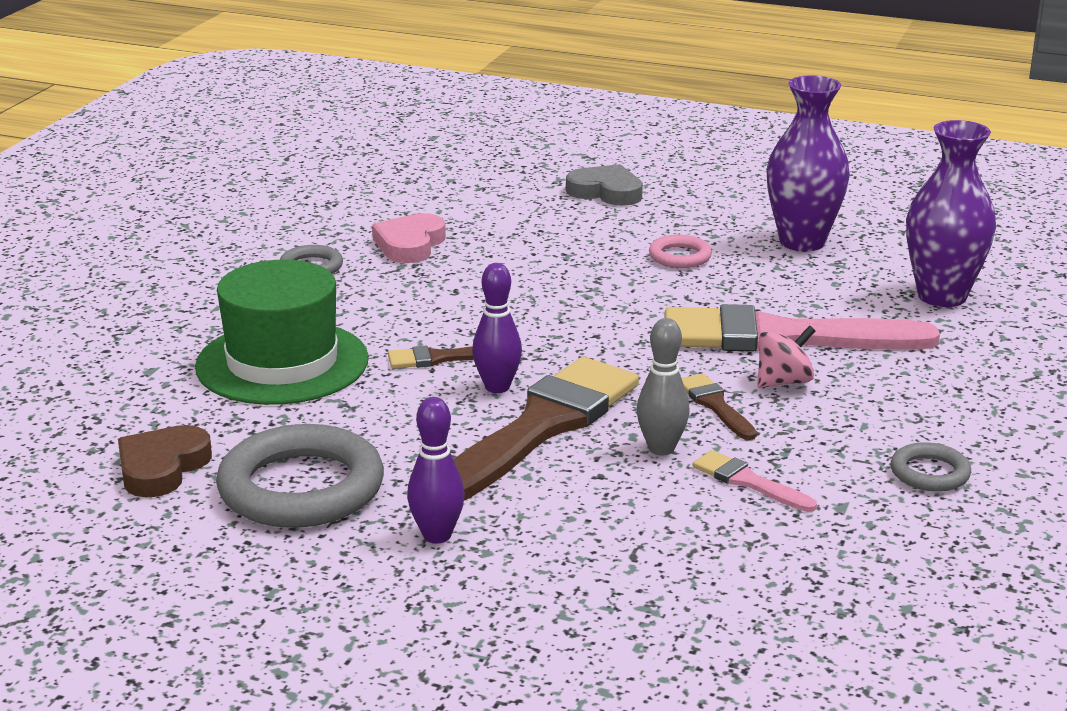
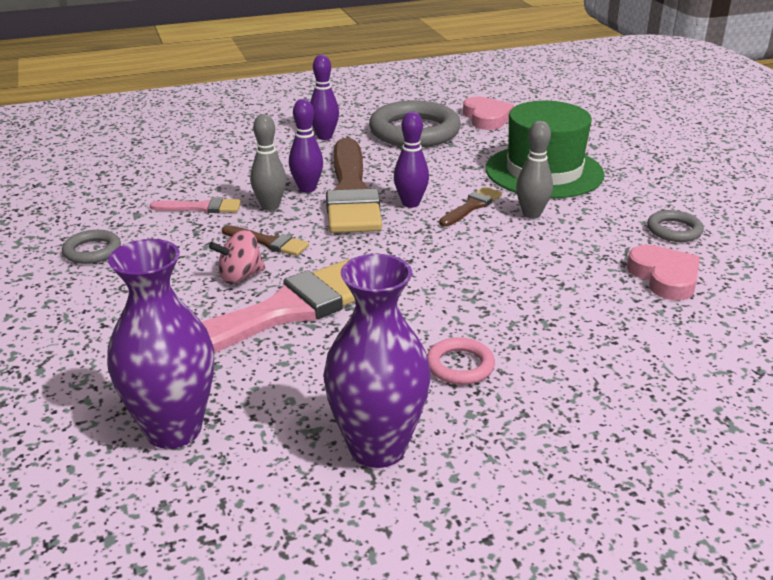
camera: 140 degrees right, 5 degrees up
(162, 467) = (486, 118): brown heart -> pink heart
(400, 328) = (531, 214): none -> grey bowling pin
(585, 455) = (307, 189): none -> purple bowling pin
(606, 192) = (658, 428): grey heart -> none
(783, 382) = (240, 276): pink spinning top -> pink spinning top turned 45 degrees clockwise

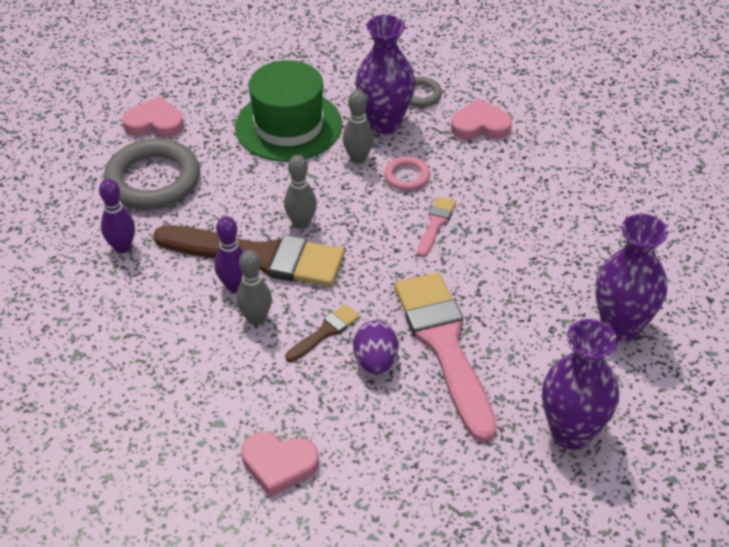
camera: 70 degrees left, 15 degrees up
(92, 251) = (279, 465): grey ring -> pink heart
(201, 207) = (231, 370): pink brush -> pink brush (436, 224)
(240, 276) = (375, 361): pink spinning top -> purple egg
(410, 203) = (301, 223): purple bowling pin -> grey bowling pin
(460, 365) = (547, 262): pink ring -> pink ring (407, 176)
(472, 206) = (327, 188): brown brush -> none
(602, 218) = (385, 123): none -> purple vase

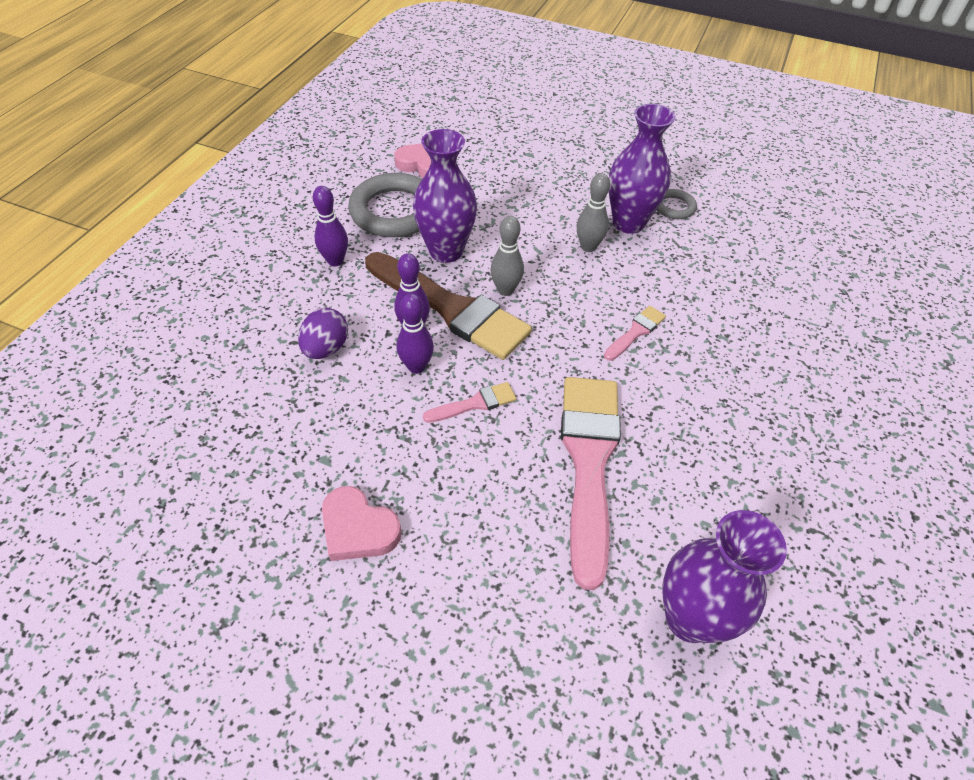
camera: 20 degrees right, 5 degrees up
(256, 318) = (416, 366): grey bowling pin -> purple bowling pin
(288, 126) = (538, 200): green hat -> none
(325, 332) = (475, 403): brown brush -> pink brush
(375, 361) = (510, 452): purple egg -> purple egg (326, 348)
(407, 176) = (627, 277): pink ring -> none
(480, 126) = (721, 252): pink heart -> none
(621, 327) = (795, 511): purple vase -> purple vase (446, 251)

